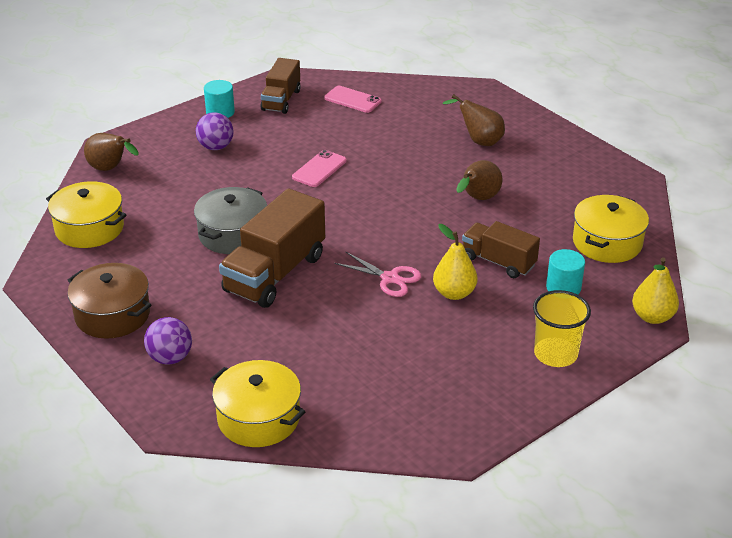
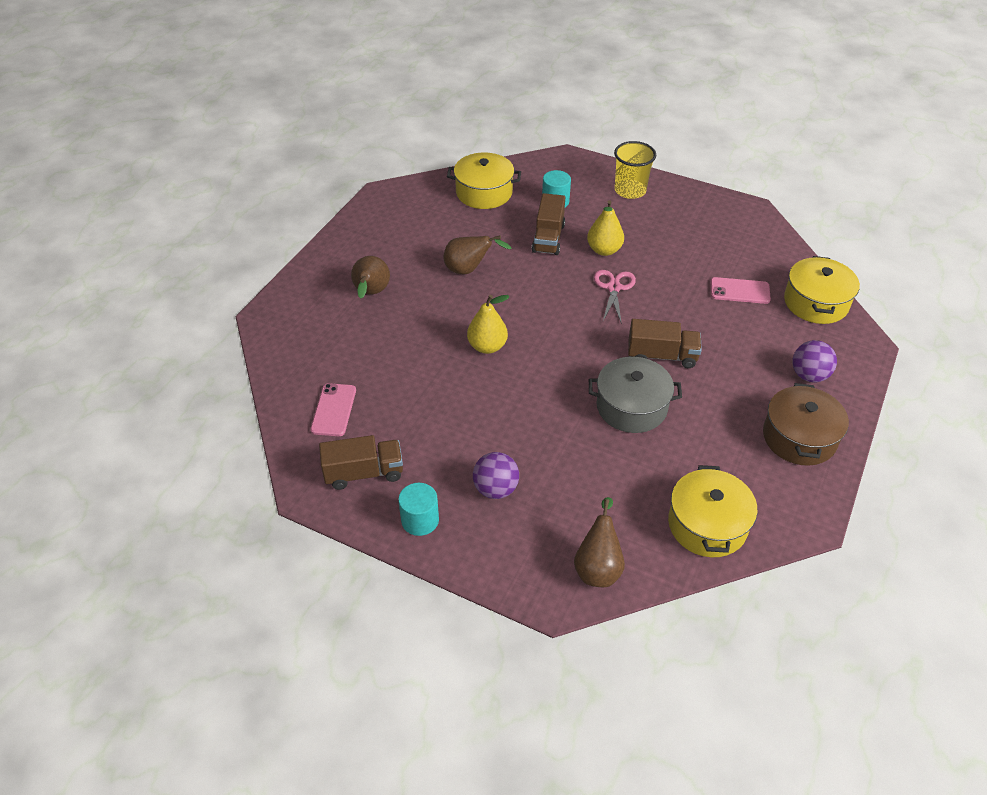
camera: 115 degrees left, 10 degrees up
(275, 273) = (661, 356): brown truck -> brown truck, size x0.61
(319, 169) = (486, 386): pink phone -> pink phone (739, 291)
(652, 317) = (557, 159): yellow pear -> yellow pear (487, 346)

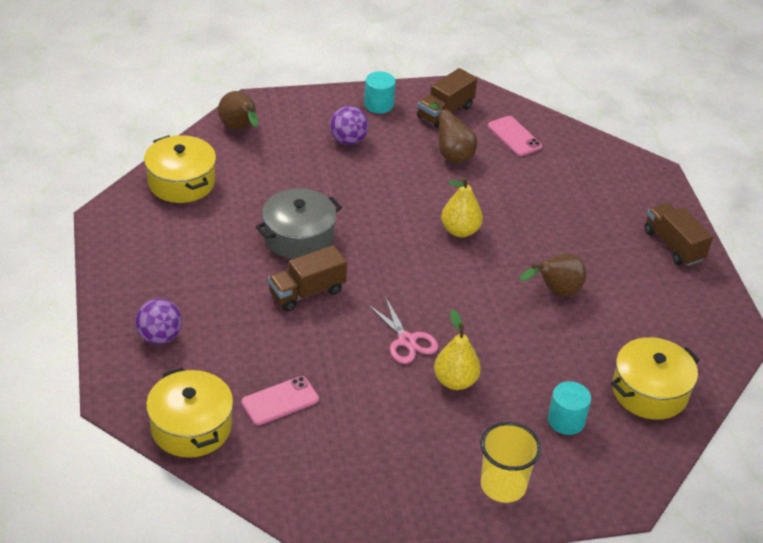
camera: 140 degrees right, 5 degrees down
(371, 293) = (606, 229): brown pear -> brown pear (452, 155)
(548, 238) = (523, 367): brown truck -> brown truck (673, 245)
(799, 437) = (142, 275): brown pot -> none

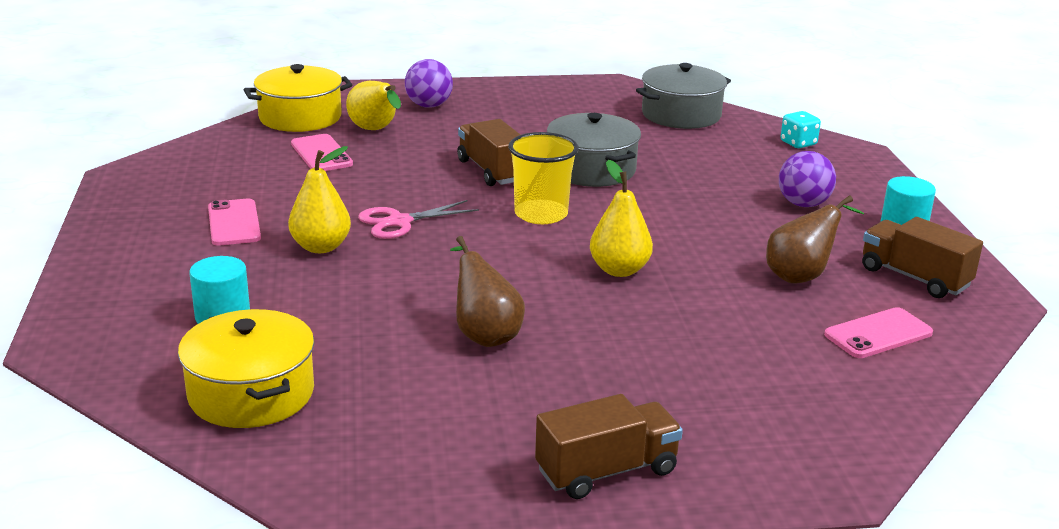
camera: 95 degrees right, 15 degrees down
(181, 182) = (681, 115): yellow pot -> grey pot
(223, 369) = (375, 130): none -> yellow pear
(240, 128) = (798, 143): brown pear -> turquoise dice
(424, 438) = (234, 223): none -> pink phone
(503, 485) = (137, 264): yellow cup -> yellow cup (541, 214)

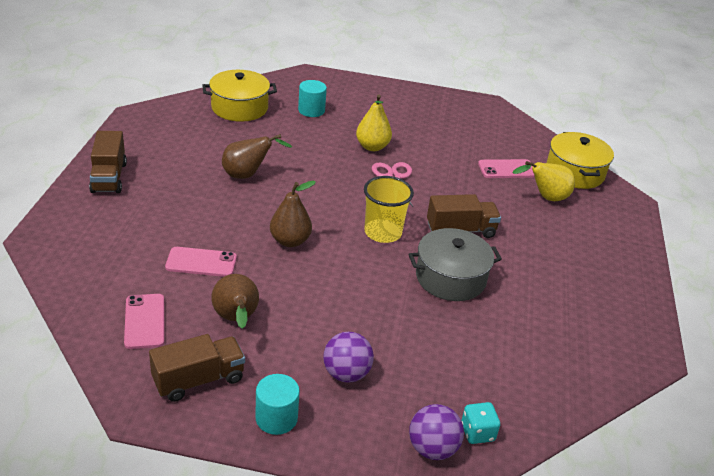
camera: 105 degrees right, 10 degrees up
(234, 223) = (413, 127): pink phone -> pink phone (201, 262)
(429, 106) = (595, 231): purple ball -> purple ball (432, 448)
(619, 270) = (290, 241): yellow pear -> brown pear
(681, 115) = (563, 374): grey pot -> none

